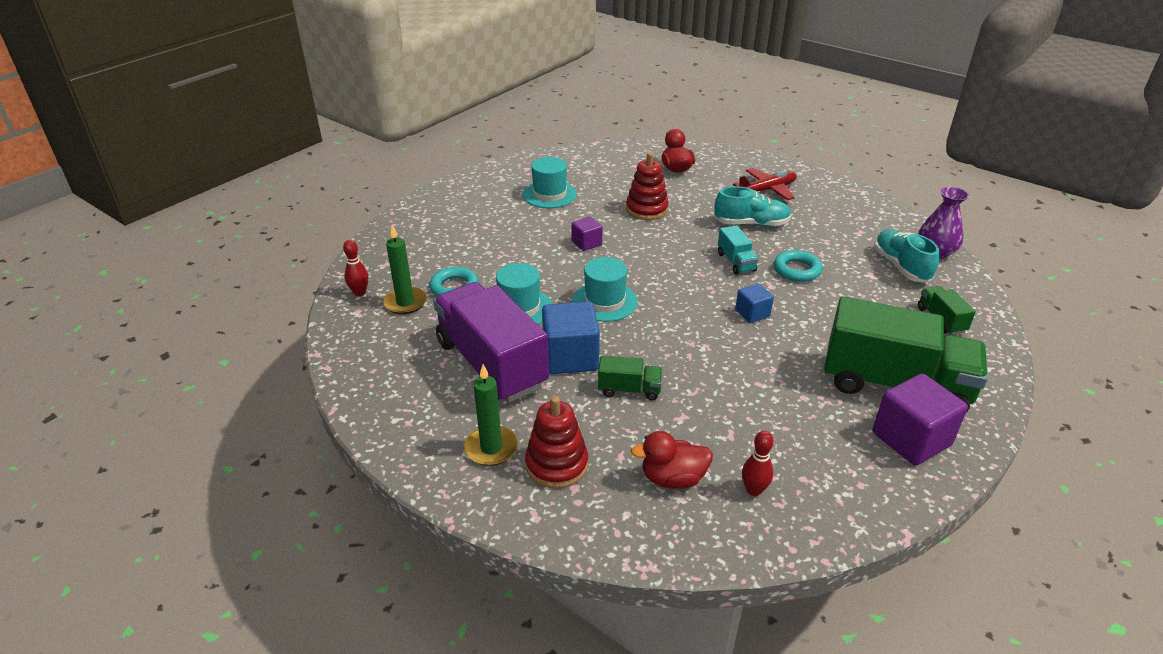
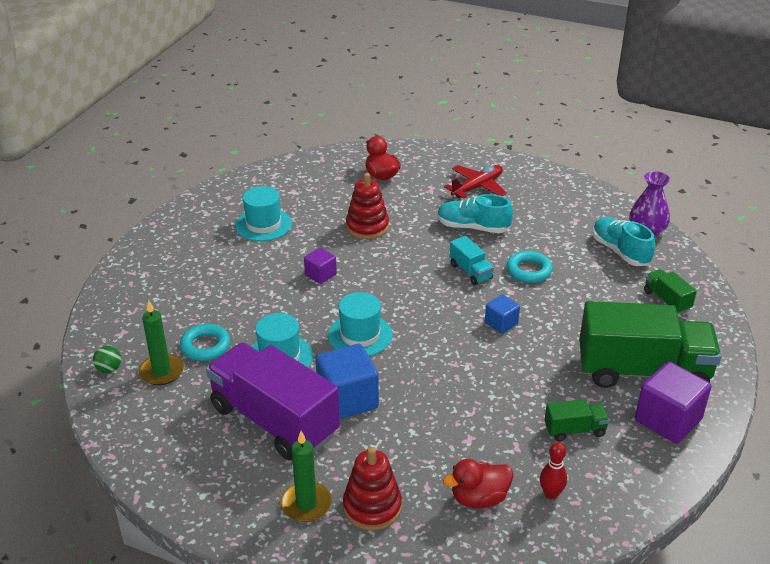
camera: 15 degrees left, 0 degrees up
(359, 293) = (109, 369): red bowling pin -> green ball
(629, 390) = (413, 421): green truck -> green truck (575, 430)
(751, 224) = (473, 227): turquoise shoe -> turquoise shoe turned 150 degrees counterclockwise

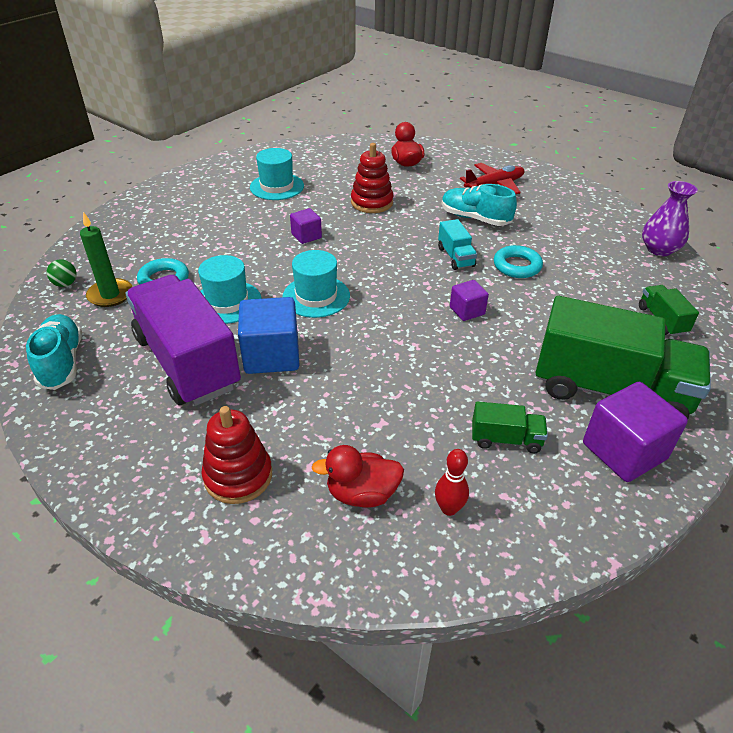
camera: 15 degrees right, 5 degrees up
(306, 504) = (170, 456): green candle -> none
(501, 323) = (467, 311): blue cube -> purple cube
(620, 251) = (623, 264): turquoise shoe -> turquoise shoe (61, 362)

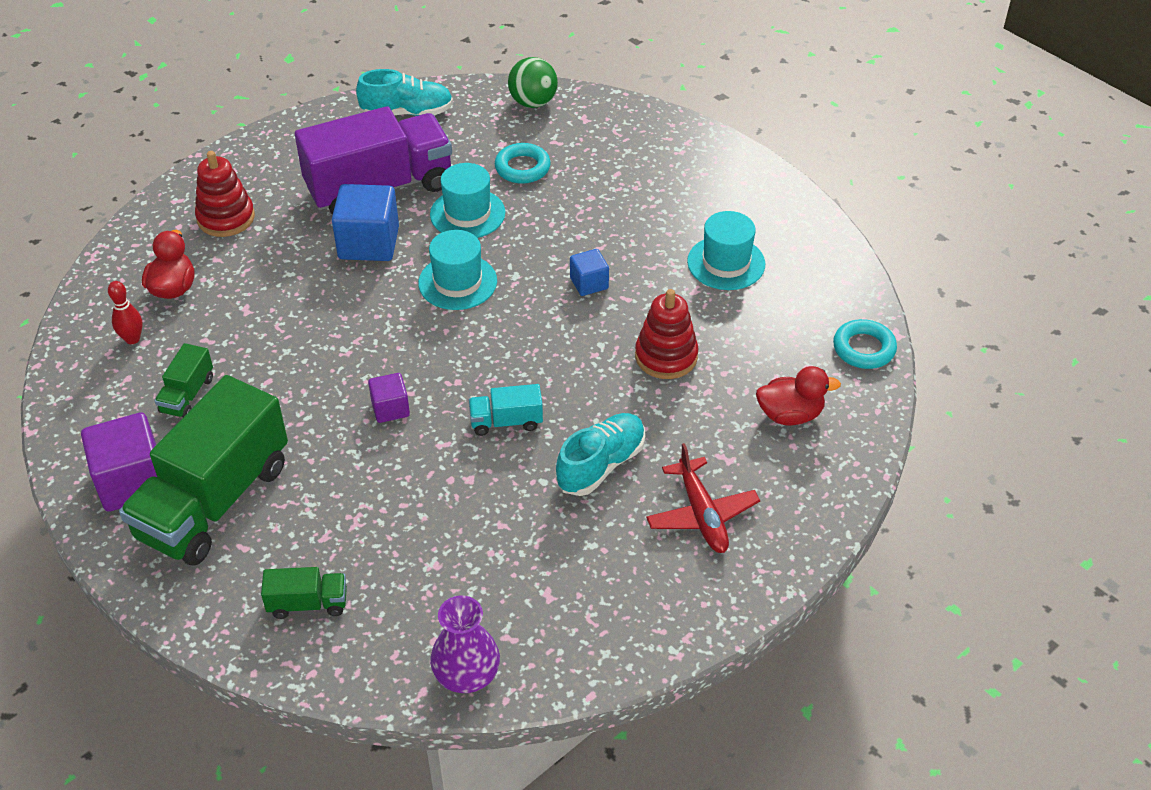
camera: 100 degrees right, 5 degrees up
(65, 284) = (533, 102): green ball -> green ball, size x1.75
(110, 295) = (505, 133): green candle -> none
(306, 236) = (589, 283): purple cube -> blue cube
(517, 266) = (469, 482): turquoise ring -> turquoise ring (864, 348)

